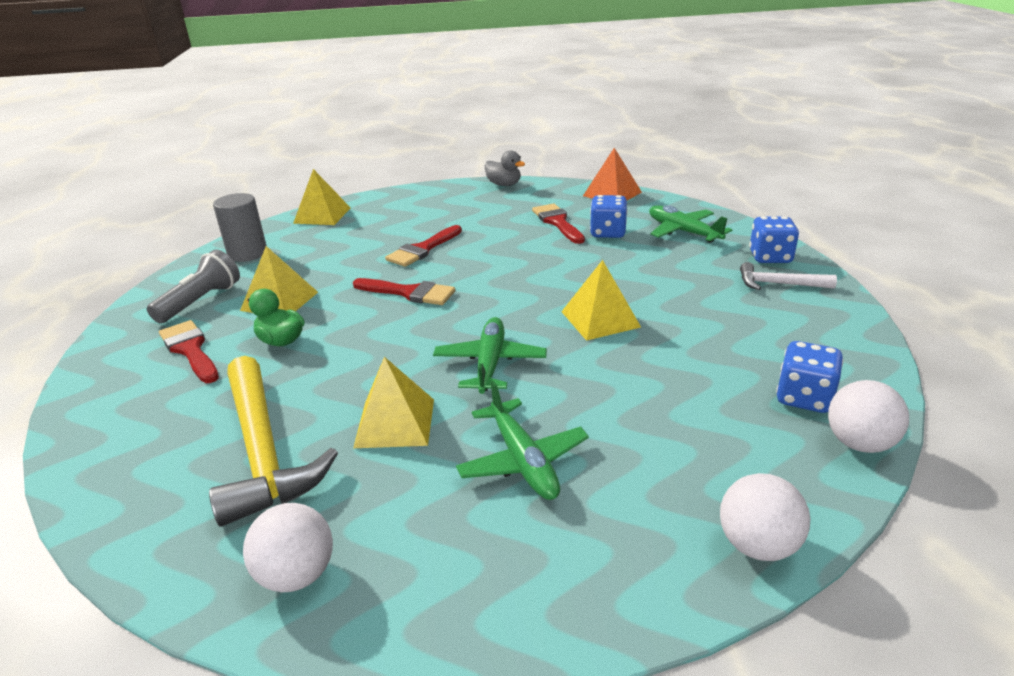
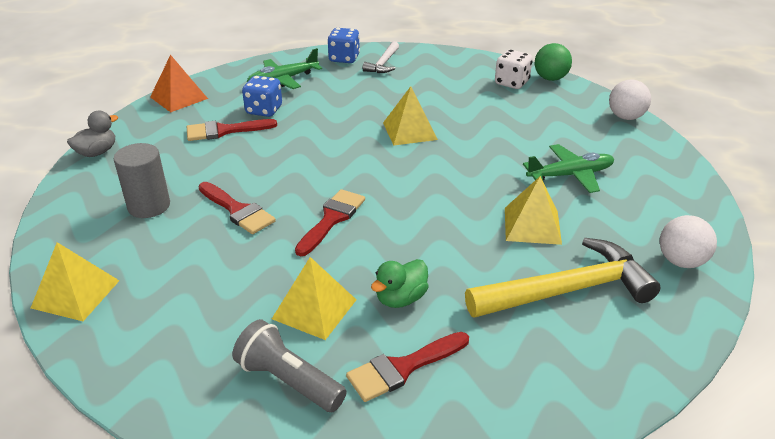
camera: 85 degrees left, 5 degrees up
(247, 253) = (162, 356): grey cylinder -> grey cylinder (149, 206)
(490, 363) = (461, 181): green plane -> none
(804, 398) = (511, 83): blue dice -> white dice
(859, 443) = (550, 78): white ball -> green ball

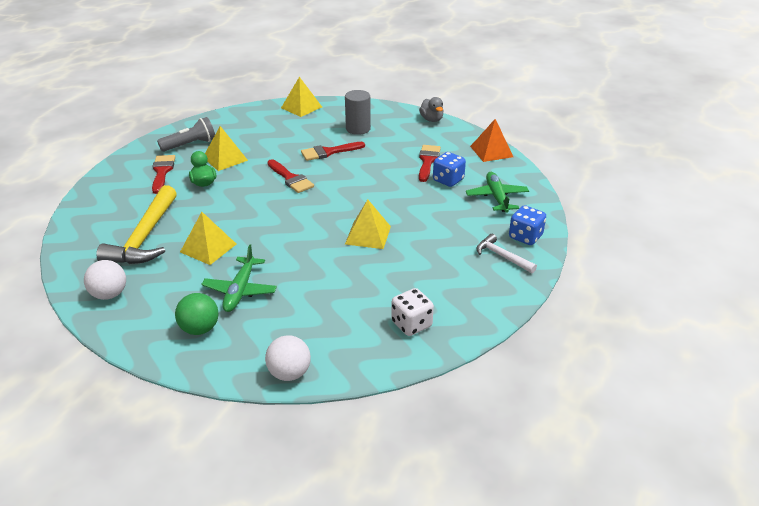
camera: 115 degrees right, 0 degrees up
(550, 78) = (403, 358): green ball -> green ball (200, 329)

